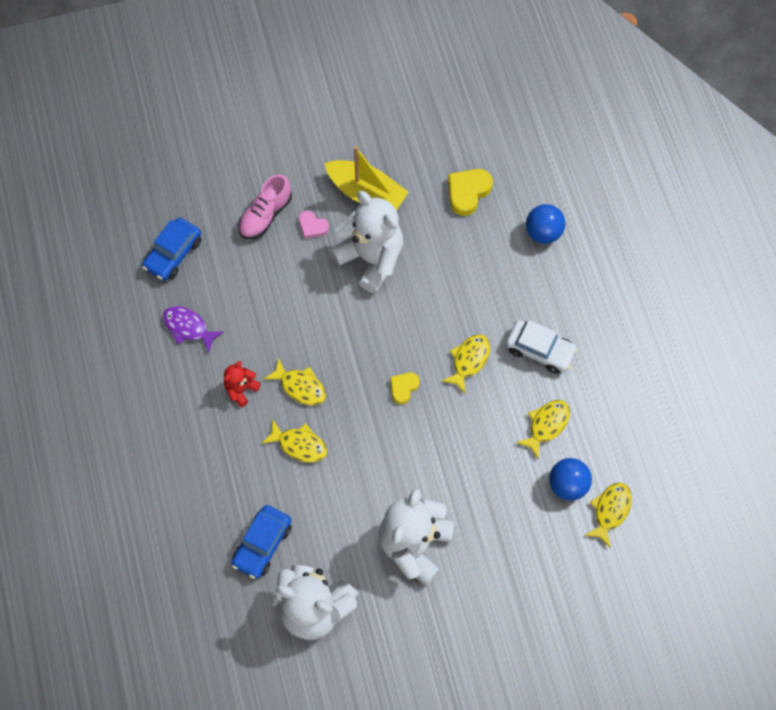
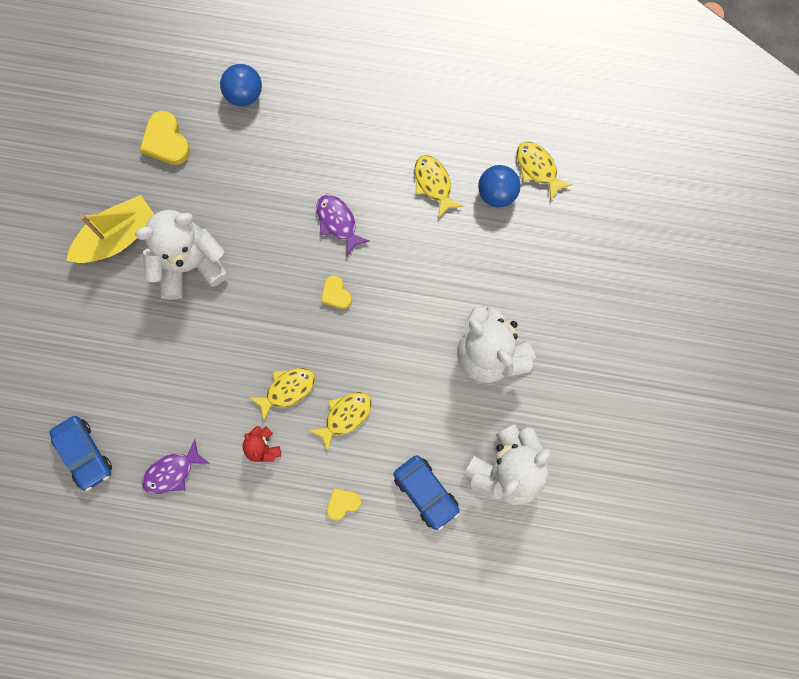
camera: 65 degrees left, 10 degrees up
(222, 477) = (342, 503): none -> yellow heart
(265, 215) = (89, 345): pink shoe -> none
(312, 226) = (125, 304): pink heart -> none
(469, 360) = (338, 222): yellow fish -> purple fish
(540, 350) = (359, 154): white car -> none

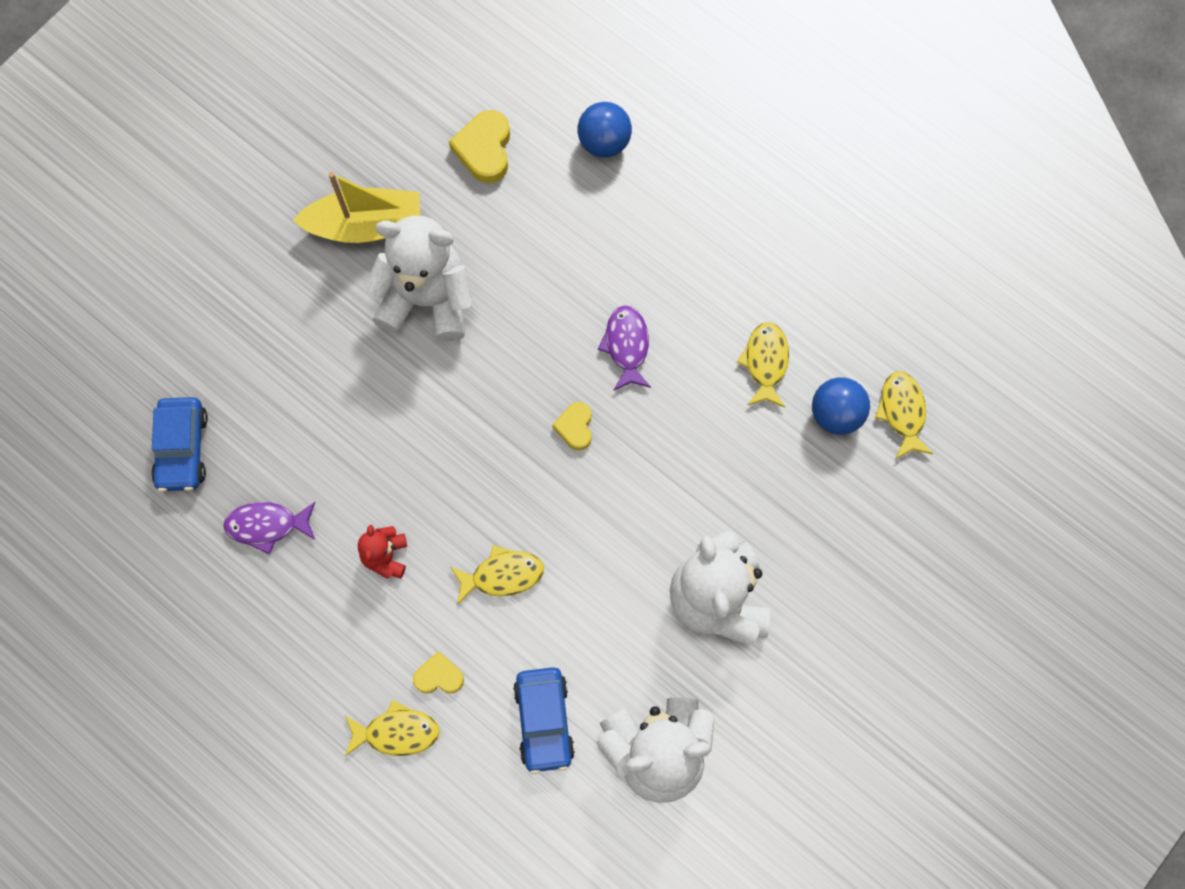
camera: 30 degrees right, 5 degrees down
(287, 390) = (453, 506): yellow fish -> yellow fish (397, 732)

